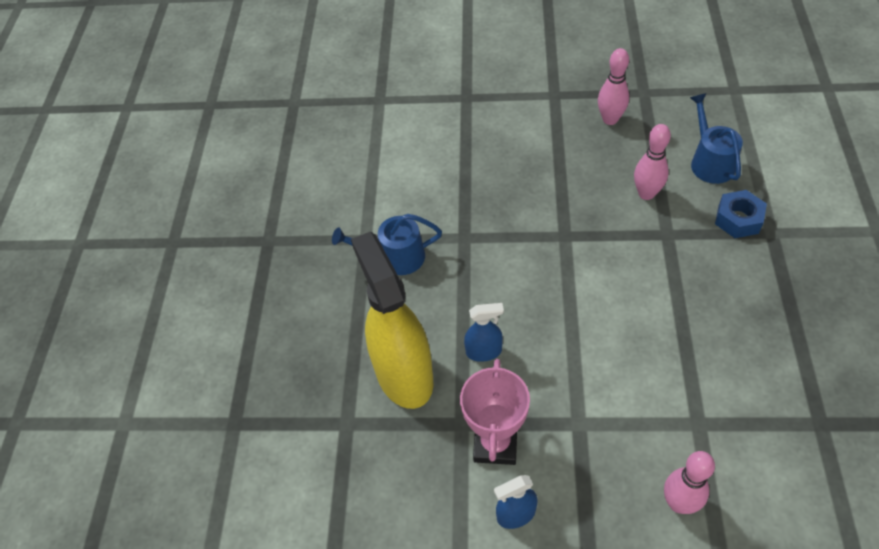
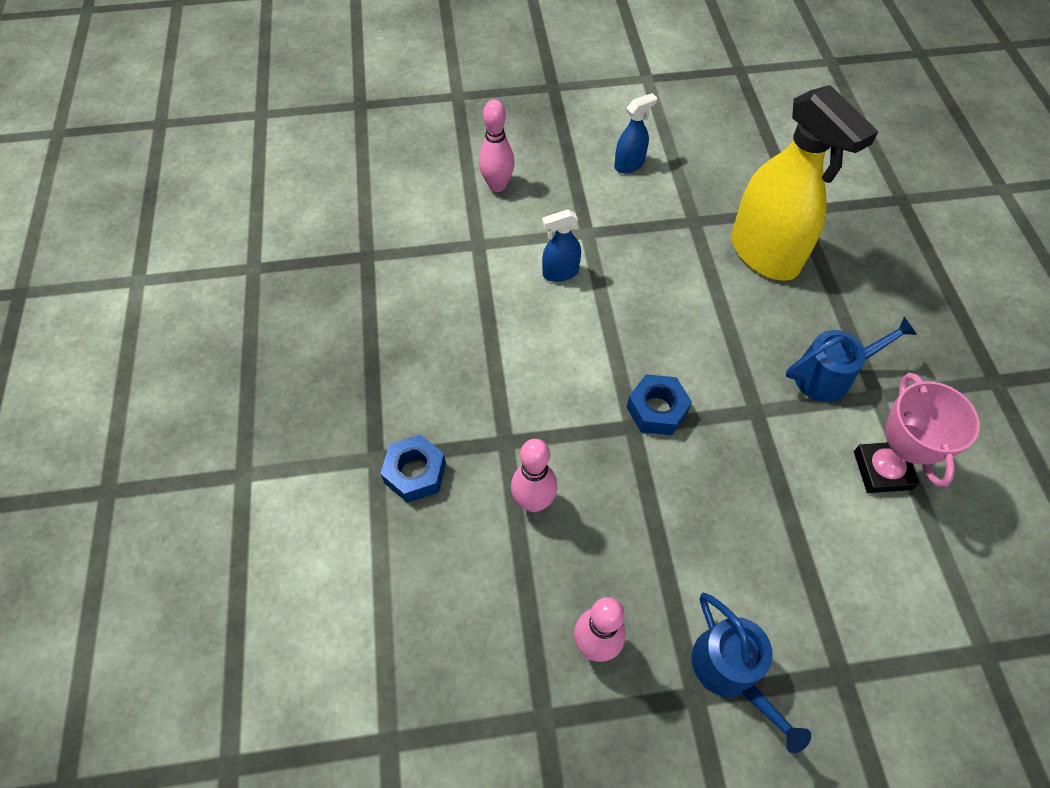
camera: 165 degrees right, 5 degrees up
(484, 351) = (692, 283): blue spray bottle -> blue spray bottle (560, 272)
(495, 444) = (659, 209): pink trophy -> pink trophy (882, 470)
(543, 245) = (657, 410): none -> blue nut
(710, 162) = (443, 569): blue watering can -> blue watering can (731, 671)

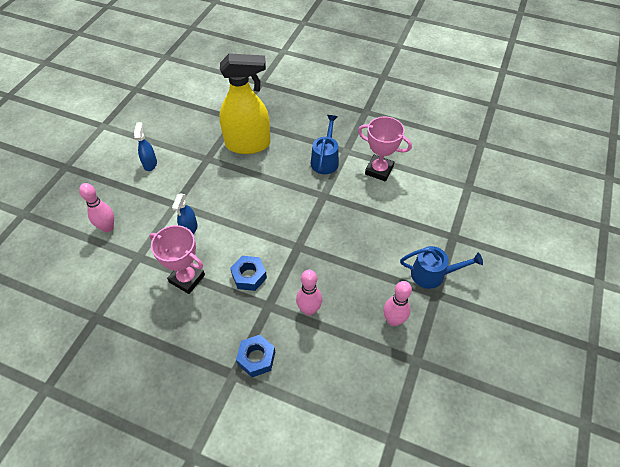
camera: 60 degrees left, 5 degrees down
(482, 317) = (187, 278): none -> pink trophy
(657, 410) = (296, 232): blue nut -> blue nut (249, 276)

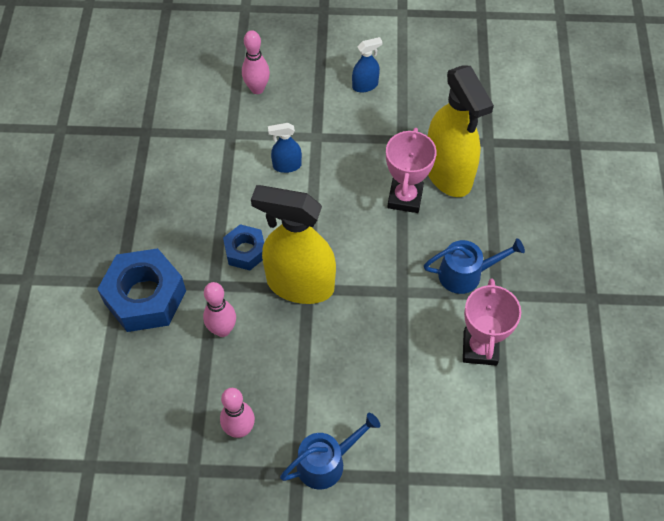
camera: 70 degrees right, 5 degrees up
(187, 278) = (220, 191): pink trophy -> pink trophy (405, 198)
(256, 358) = (145, 297): blue nut -> blue nut, size x1.79
(292, 250) = (300, 284): none -> yellow spray bottle
(432, 274) = (326, 462): blue watering can -> blue watering can turned 105 degrees counterclockwise

